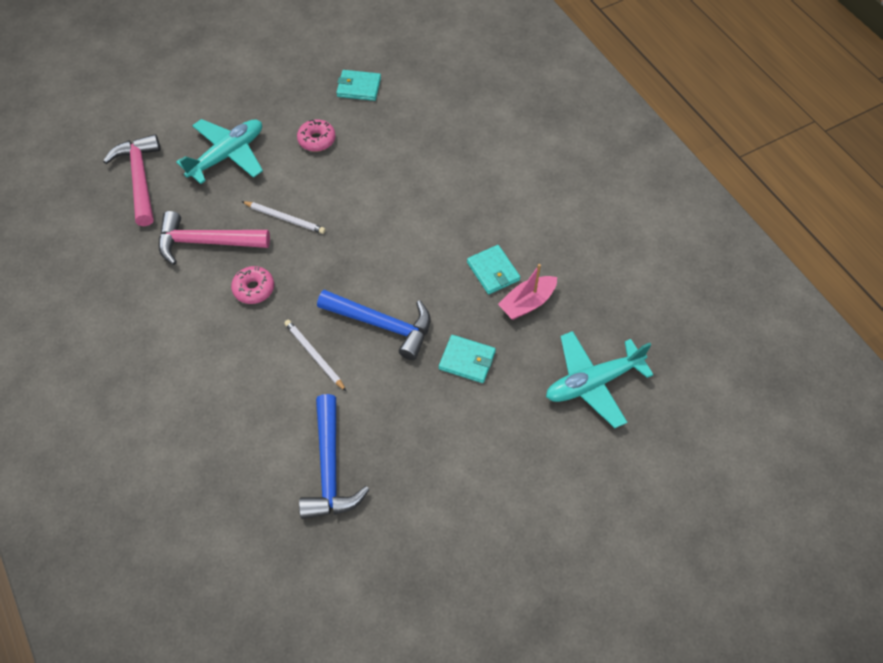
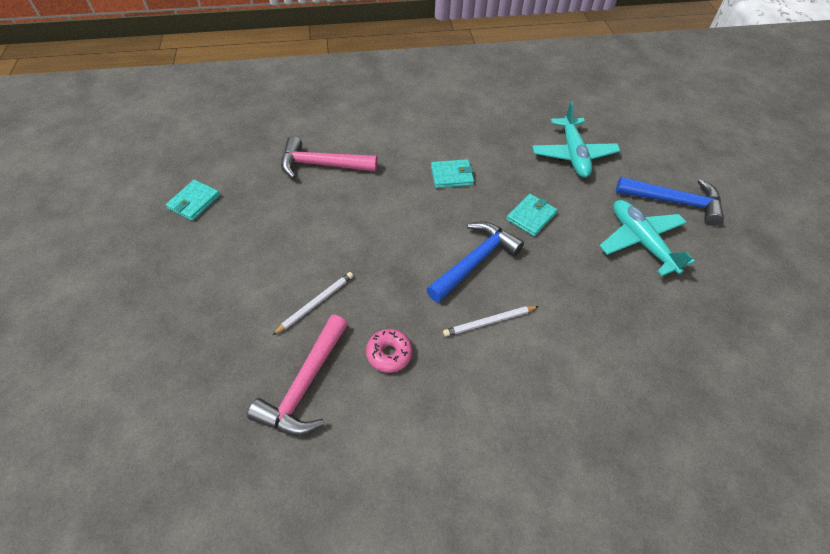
camera: 70 degrees left, 5 degrees down
(140, 178) = (166, 437): pink hammer -> pink hammer (322, 165)
(227, 155) = (198, 334): turquoise plane -> turquoise plane (640, 241)
(317, 140) = (234, 251): pink donut -> none
(330, 468) = (614, 342): blue hammer -> blue hammer (674, 202)
(527, 303) = (490, 166): pink boat -> none

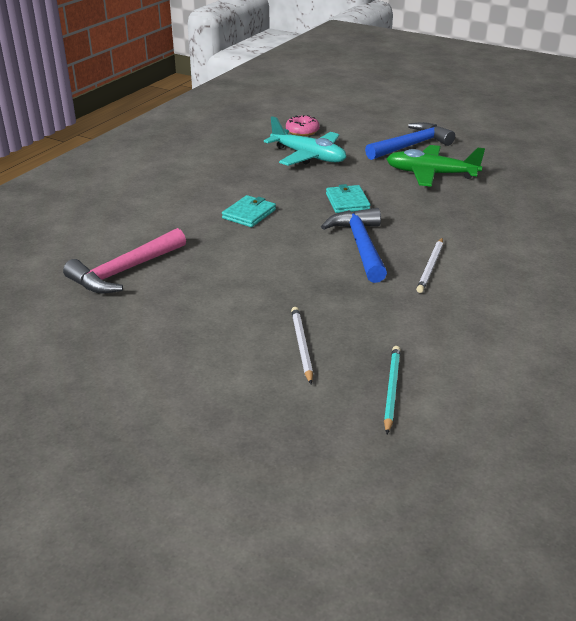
camera: 50 degrees left, 20 degrees down
(194, 202) = (43, 373): turquoise wallet -> none
(305, 385) = (391, 389): pink hammer -> turquoise pencil
(389, 354) = (408, 328): pink donut -> pink donut (302, 131)
(640, 241) = (431, 174): turquoise plane -> green plane

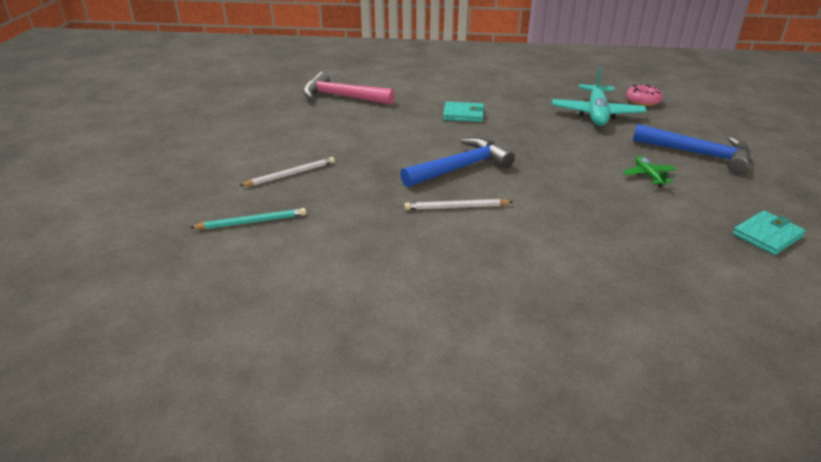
camera: 65 degrees right, 0 degrees up
(347, 202) = (533, 147): turquoise wallet -> turquoise wallet (767, 235)
(431, 174) = (648, 176): green plane -> green plane, size x0.50

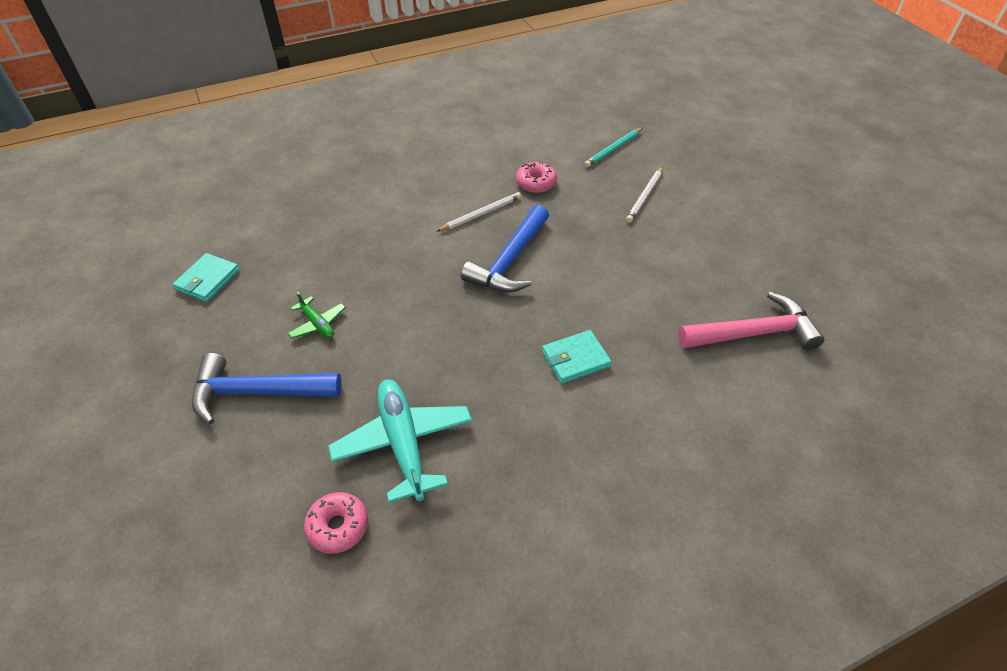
camera: 150 degrees right, 15 degrees up
(373, 216) = (536, 183): none -> pink donut

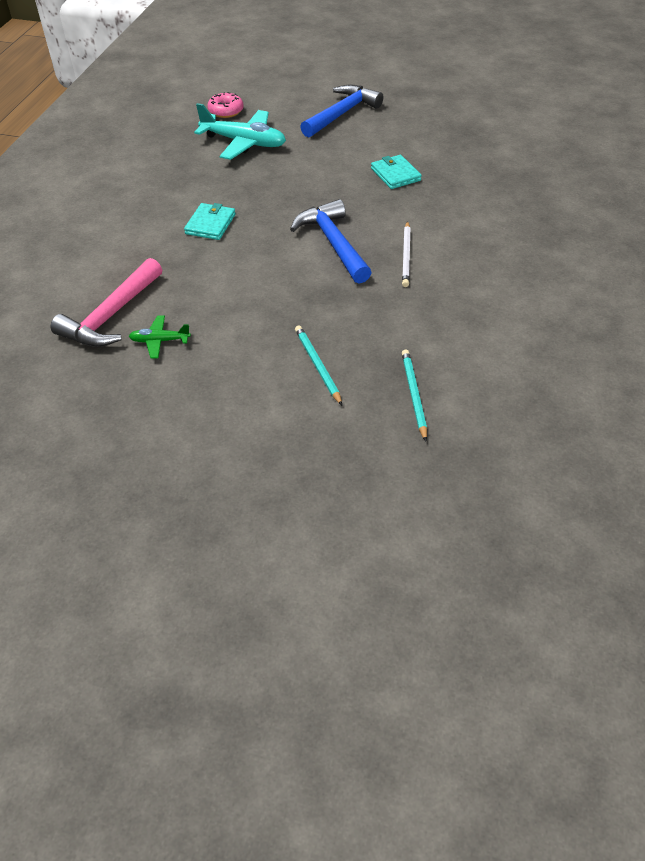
camera: 130 degrees right, 0 degrees up
(207, 280) = (465, 122): turquoise wallet -> turquoise wallet (395, 174)
(317, 324) = (372, 146): green plane -> green plane (160, 341)
(536, 183) = (415, 308): pink donut -> none
(645, 196) = (317, 365): white pencil -> turquoise pencil

